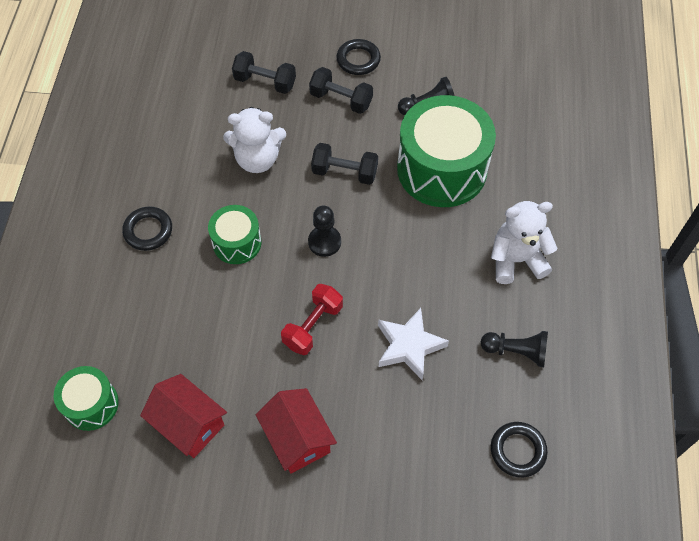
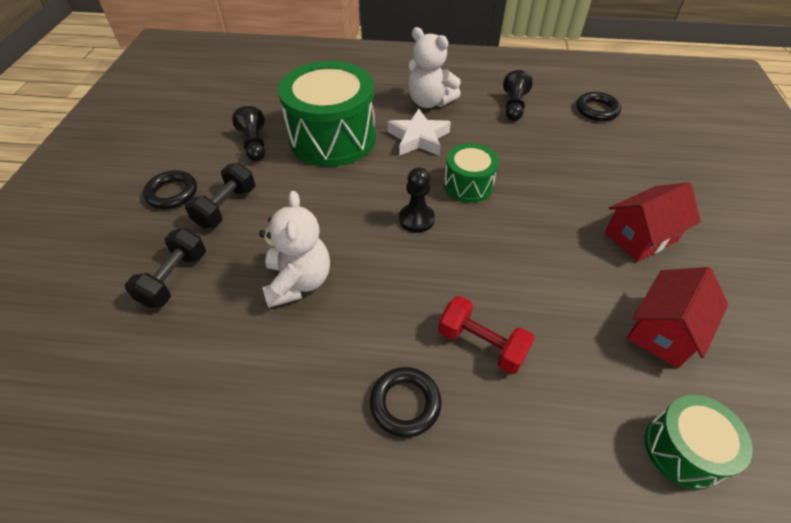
camera: 90 degrees left, 10 degrees down
(237, 243) = (420, 297): green drum -> green drum (468, 185)
(313, 326) = (517, 227): red dumbbell -> red dumbbell (481, 344)
(344, 172) = (328, 204): black dumbbell -> none
(409, 346) = (523, 162): white star -> white star (418, 138)
(516, 260) = (429, 102): white teddy bear -> white teddy bear turned 45 degrees counterclockwise

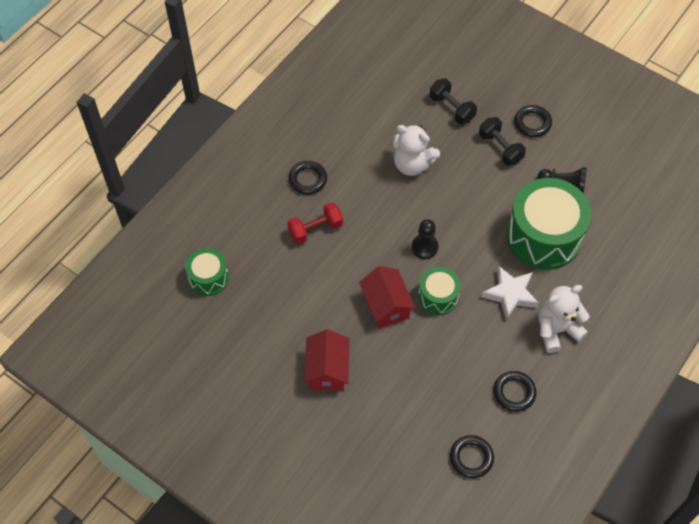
camera: 120 degrees right, 10 degrees up
(514, 106) = (514, 392): black pawn -> black ring
(663, 331) = (263, 323): red house -> red house (386, 305)

